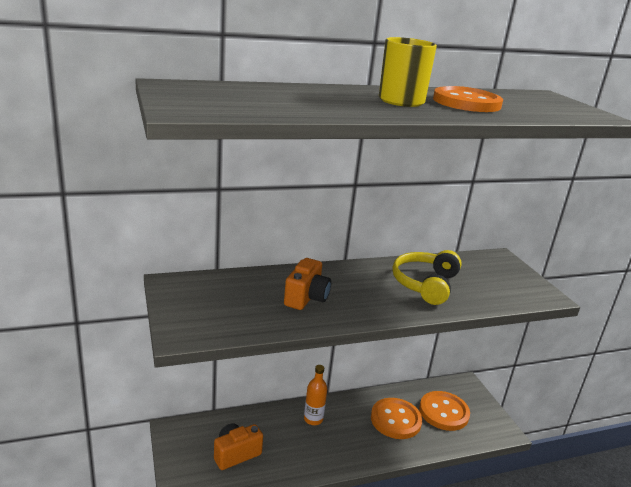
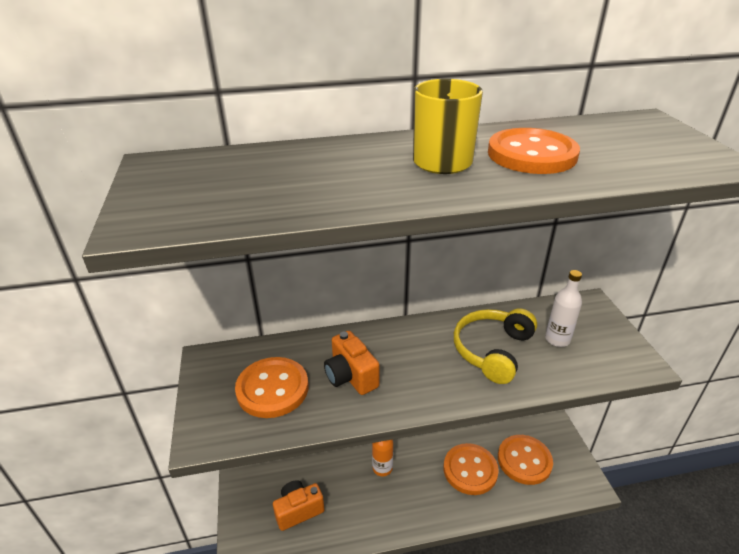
camera: 10 degrees right, 10 degrees up
(237, 304) = (272, 389): none -> orange button
(306, 298) = (351, 376): orange camera -> orange camera turned 120 degrees clockwise
(477, 279) = (557, 339): none -> white bottle

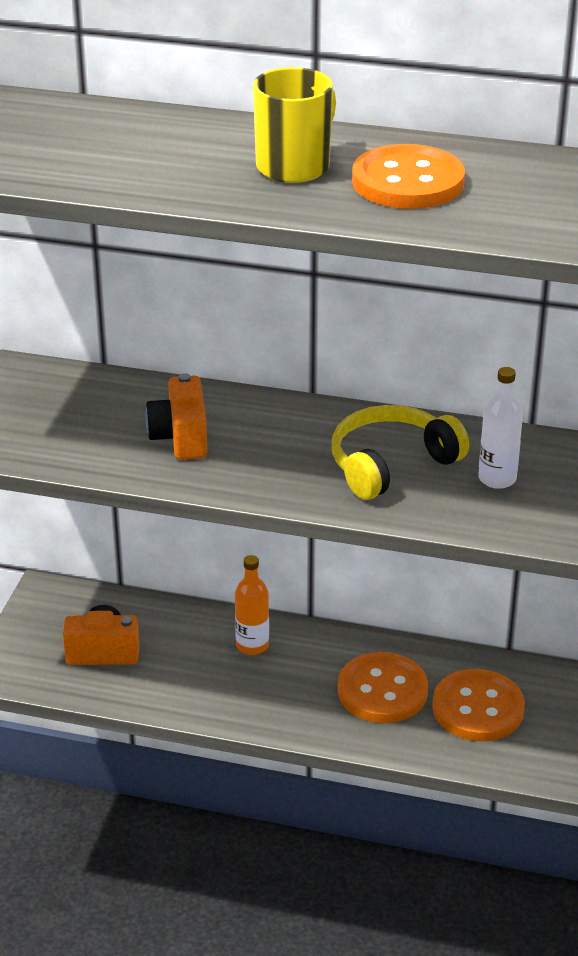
camera: 25 degrees right, 0 degrees up
(272, 389) = (77, 423): orange button -> none

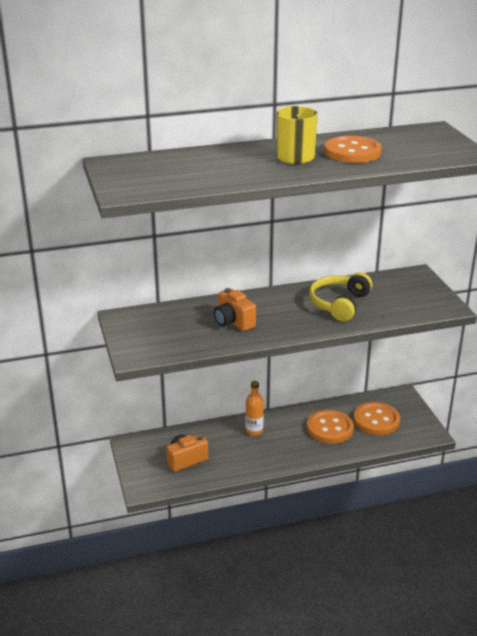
camera: 30 degrees left, 5 degrees down
(497, 479) = (388, 296): white bottle -> none

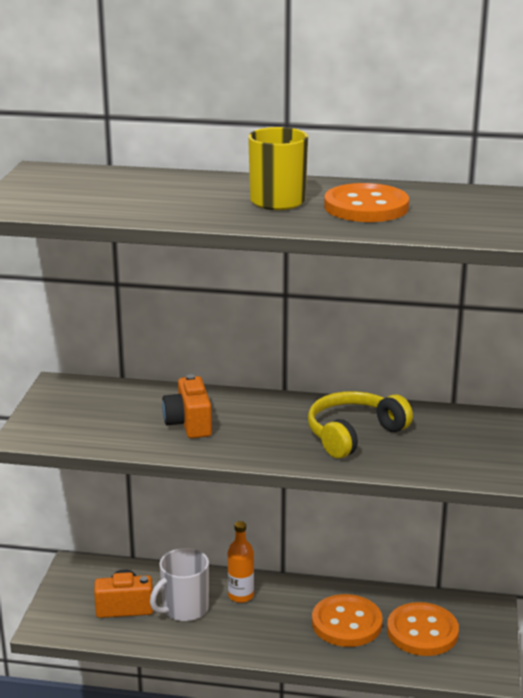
camera: 25 degrees right, 5 degrees down
(225, 449) = (184, 609): none -> white mug

